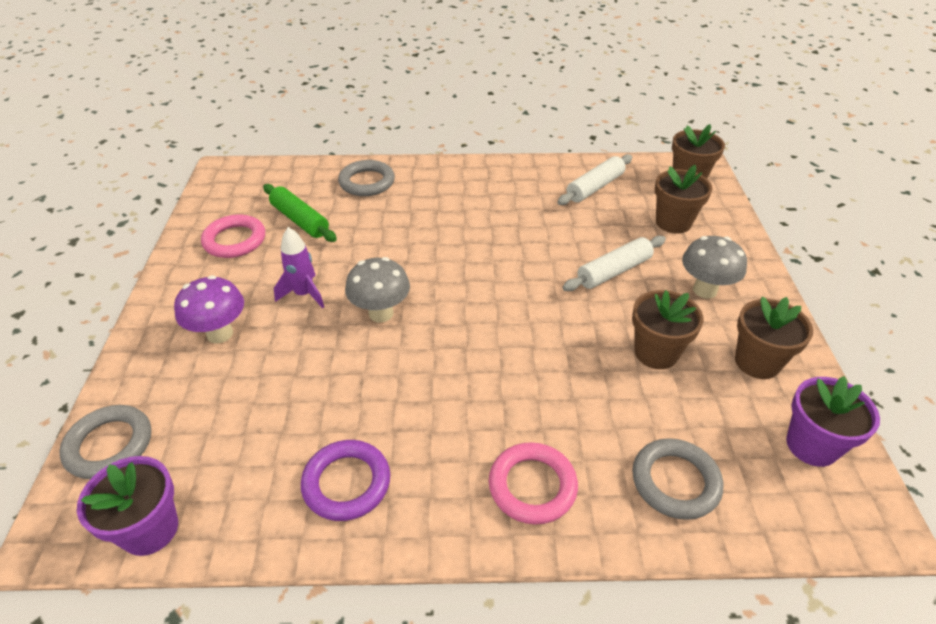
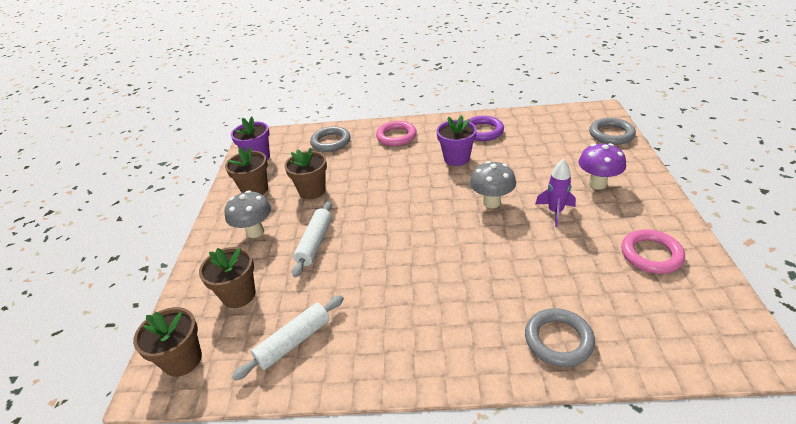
camera: 175 degrees left, 5 degrees down
(150, 529) = (562, 114): purple flower pot -> purple flower pot (456, 158)
(300, 220) = (604, 280): green rolling pin -> none
(614, 271) = (315, 243): white rolling pin -> white rolling pin turned 45 degrees counterclockwise

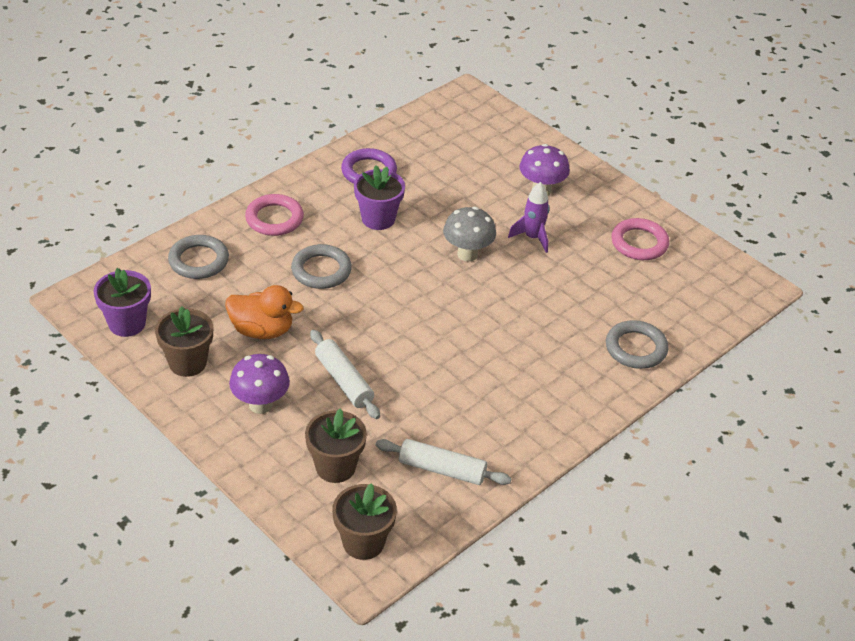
camera: 50 degrees left, 5 degrees up
(255, 231) = (260, 405): grey mushroom -> purple mushroom
(294, 342) = (442, 469): white rolling pin -> white rolling pin turned 75 degrees counterclockwise
(312, 191) = (262, 330): brown flower pot -> orange duck
(611, 134) = (503, 124): grey ring -> grey ring (321, 270)

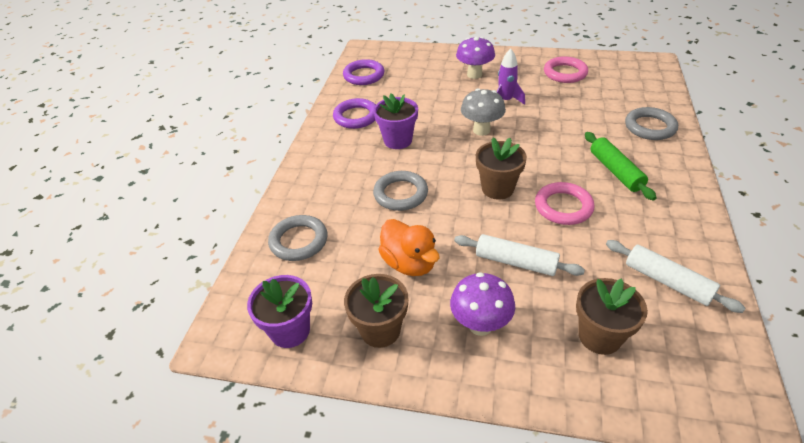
camera: 30 degrees left, 0 degrees up
(262, 330) = (409, 263): orange duck -> orange duck turned 75 degrees clockwise
(274, 219) = (325, 179): pink ring -> pink ring (563, 207)
(363, 542) = (706, 388): brown flower pot -> brown flower pot (497, 188)
(429, 128) = (364, 75): none -> purple ring
(442, 469) = (667, 281): white rolling pin -> white rolling pin turned 60 degrees clockwise
(535, 366) = (615, 171): none -> green rolling pin

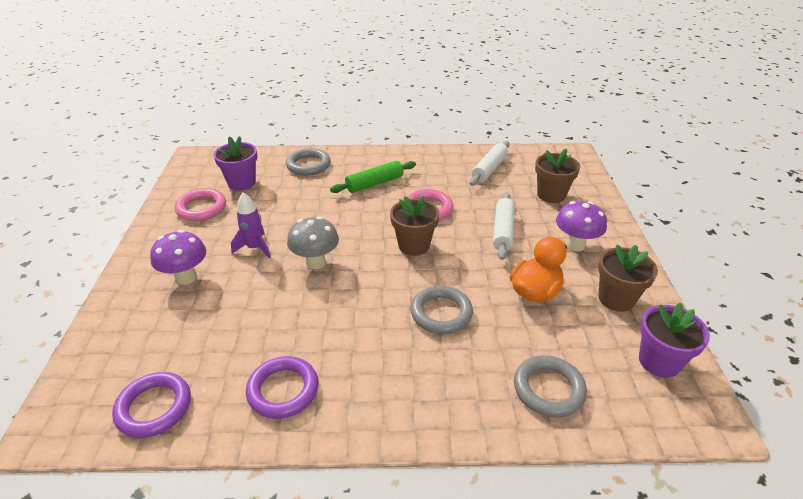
camera: 105 degrees left, 5 degrees down
(398, 140) = (340, 332): purple flower pot -> purple flower pot (242, 183)

